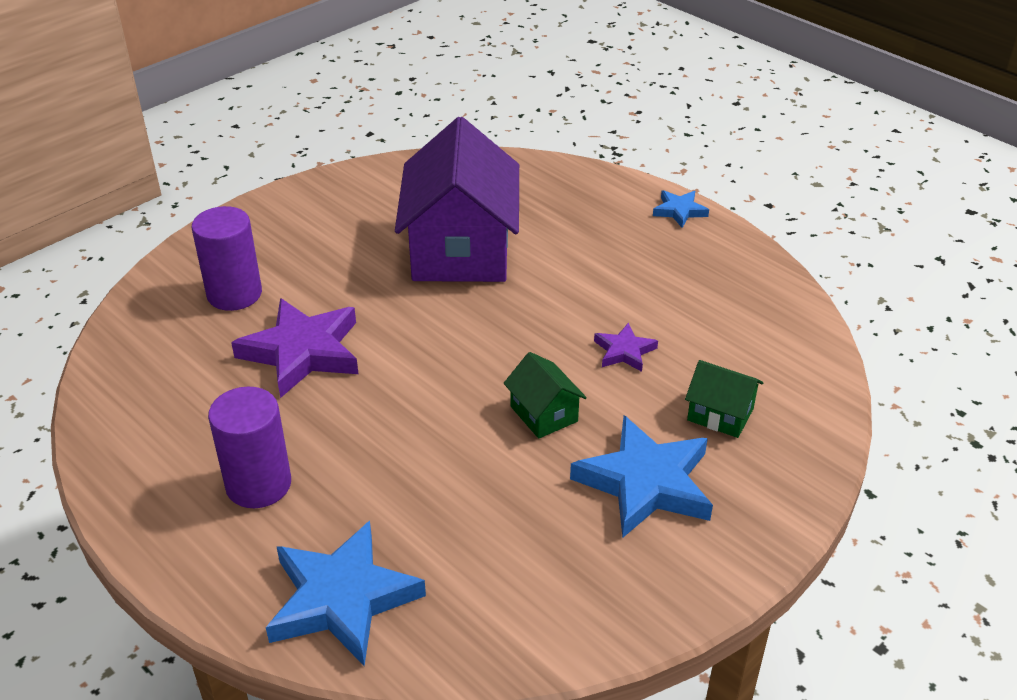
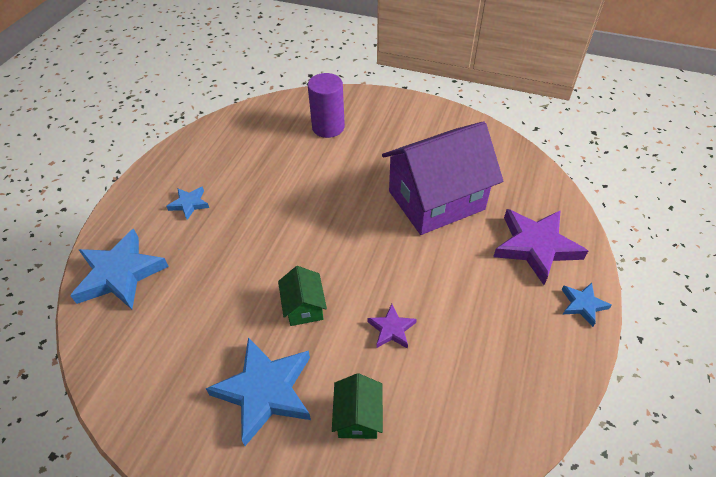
camera: 65 degrees right, 10 degrees up
(258, 484) = (189, 204): purple cylinder -> blue star
(302, 352) = (297, 174): purple star -> purple star (536, 247)
(544, 414) = (304, 307): green house -> green house turned 45 degrees counterclockwise

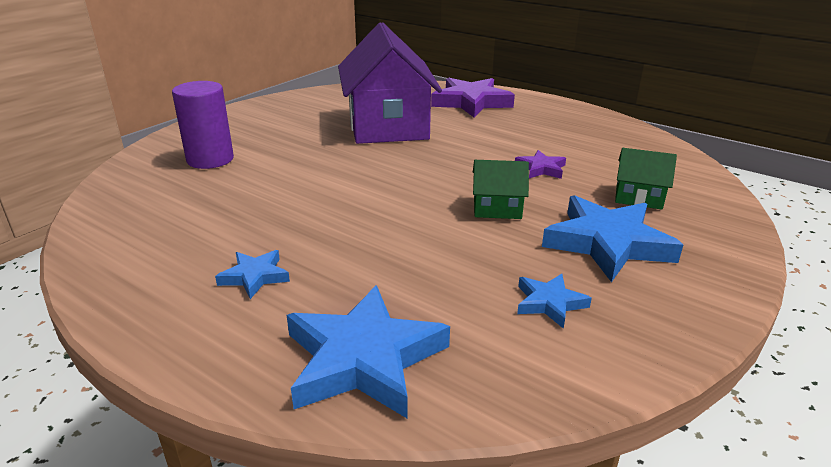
camera: 75 degrees left, 20 degrees down
(582, 305) = (537, 100): blue star -> blue star (549, 303)

